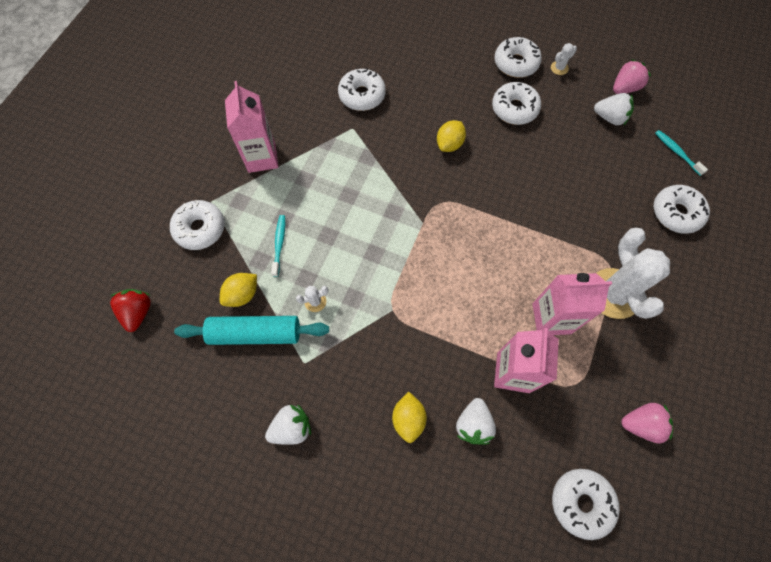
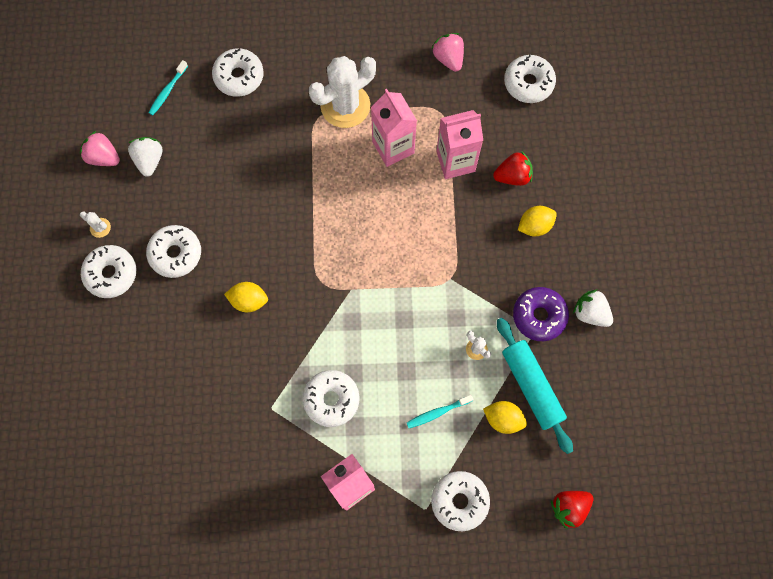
camera: 115 degrees left, 5 degrees up
(315, 374) = (539, 316): none -> purple donut
(362, 95) = (223, 419): white donut -> white donut (331, 399)
(473, 424) = (512, 176): white strawberry -> red strawberry

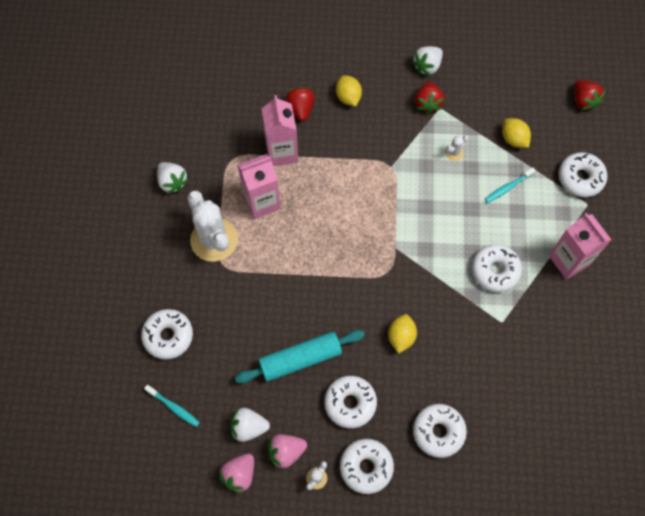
camera: 85 degrees left, 5 degrees down
(407, 58) = (172, 182): none -> white strawberry
(437, 412) = (507, 187): turquoise toothbrush -> turquoise toothbrush turned 75 degrees clockwise
(448, 58) = (178, 147): pink strawberry -> pink strawberry (286, 452)
(503, 419) = (513, 139): yellow lemon -> yellow lemon turned 60 degrees counterclockwise
(528, 83) = (213, 86): white donut -> white donut (438, 432)
(532, 386) = (487, 115): turquoise rolling pin -> turquoise rolling pin (300, 359)
(539, 316) = (428, 103): purple donut -> red strawberry

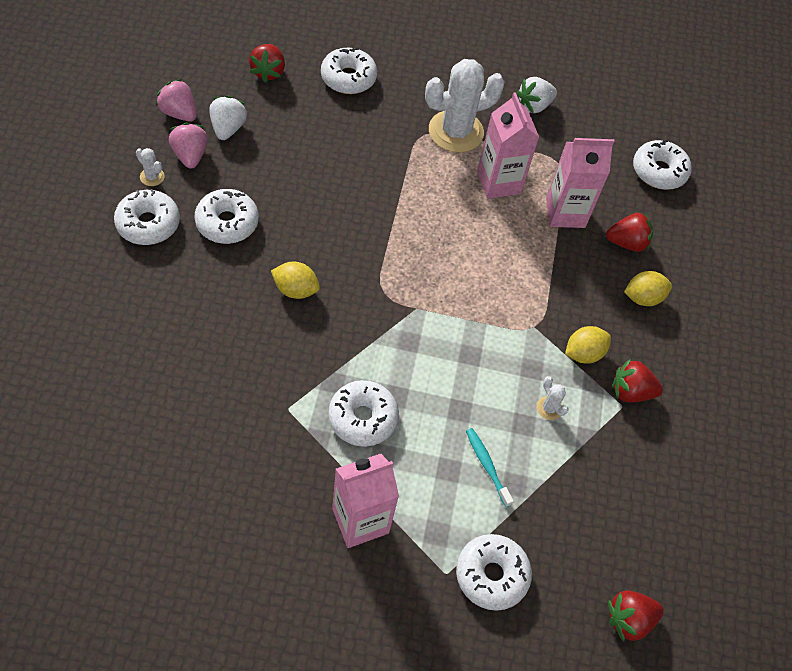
camera: 90 degrees right, 10 degrees down
(174, 407) = (268, 72): turquoise toothbrush -> red strawberry
(300, 359) = (293, 186): turquoise rolling pin -> none
(427, 66) = (692, 404): white strawberry -> none
(438, 432) = (165, 303): white donut -> white donut (659, 171)
(513, 139) = (565, 493): yellow lemon -> yellow lemon (583, 353)

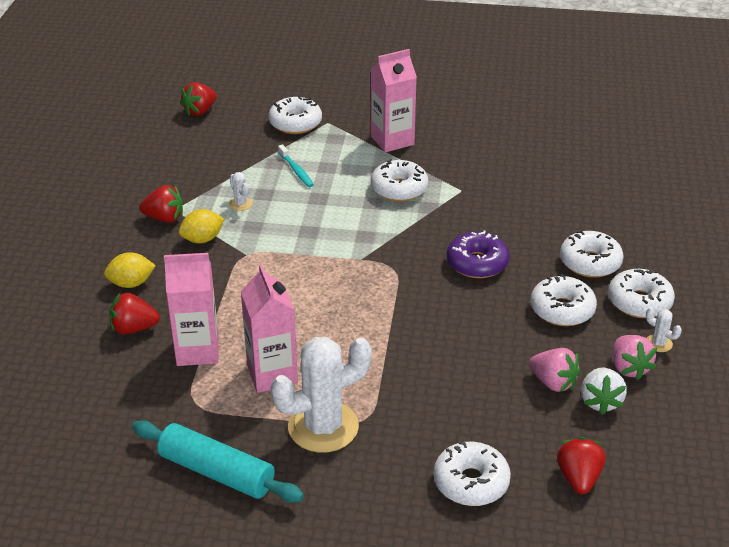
camera: 175 degrees left, 20 degrees down
(179, 113) = (664, 413): pink strawberry -> pink strawberry (553, 382)
(295, 290) = (477, 263): yellow lemon -> purple donut
(534, 106) = (216, 472): white strawberry -> turquoise rolling pin
(629, 619) = (200, 111): red strawberry -> red strawberry turned 150 degrees clockwise
(659, 171) = (69, 406): white donut -> white donut (590, 262)

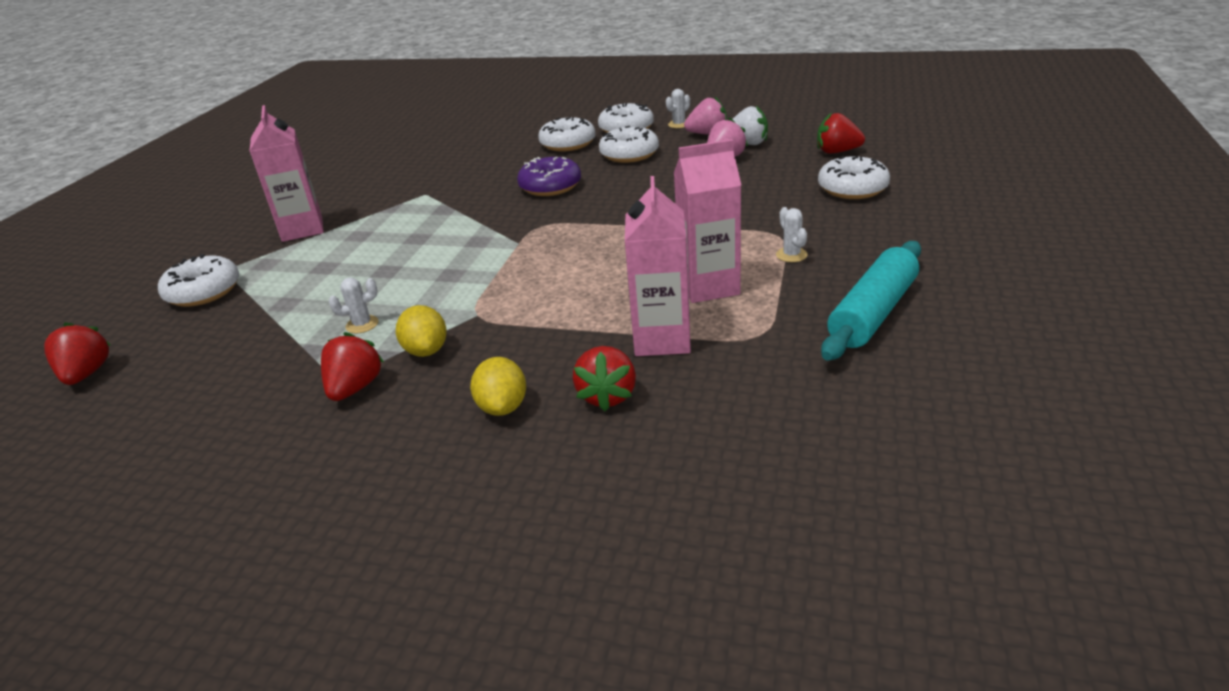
camera: 80 degrees left, 5 degrees down
(200, 111) = (87, 374): red strawberry -> red strawberry turned 150 degrees counterclockwise
(296, 170) = (315, 287): turquoise toothbrush -> none
(323, 427) = (791, 255): white cactus -> white cactus, size x0.41
(399, 189) = (401, 224): white donut -> none

